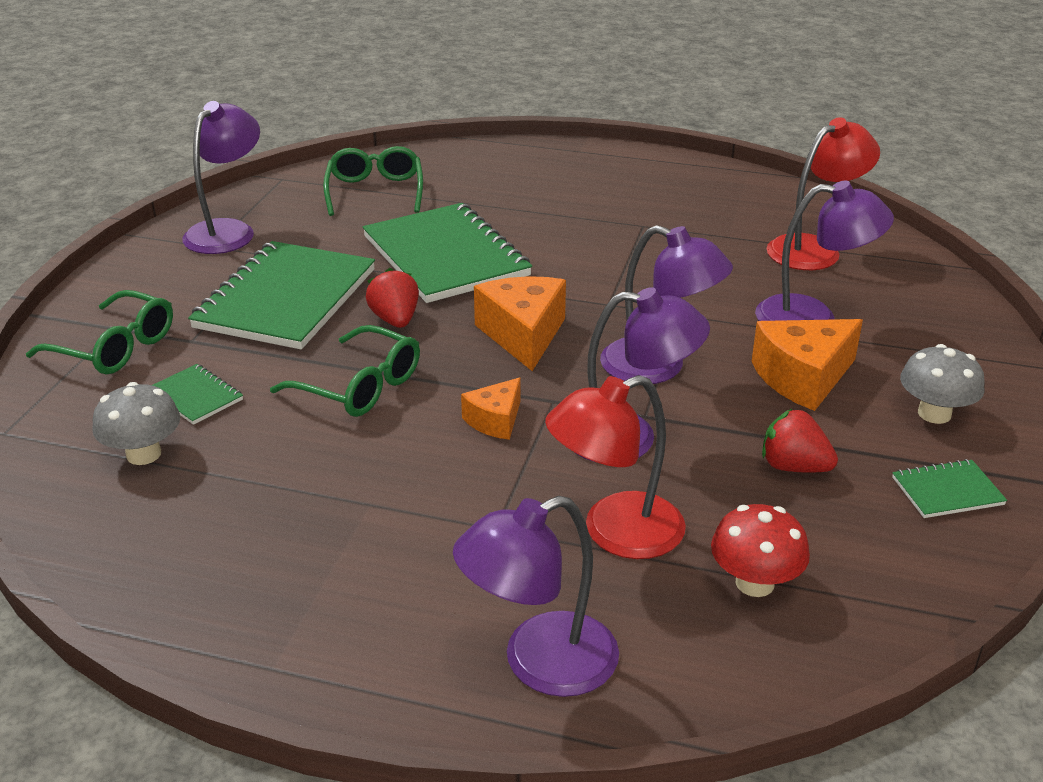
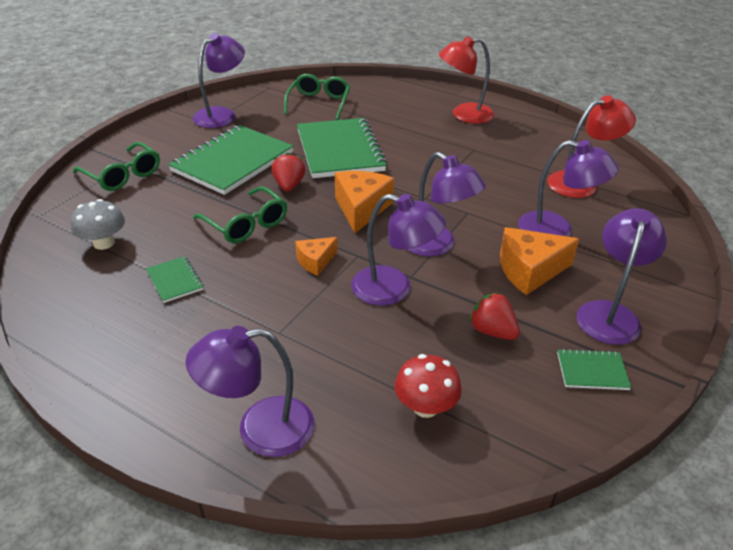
camera: 15 degrees right, 5 degrees up
(195, 396) = (150, 213): green notebook -> green notebook (175, 280)
(615, 533) = (352, 352): red lamp -> red lamp (464, 115)
(934, 414) = (610, 313): grey mushroom -> purple lamp

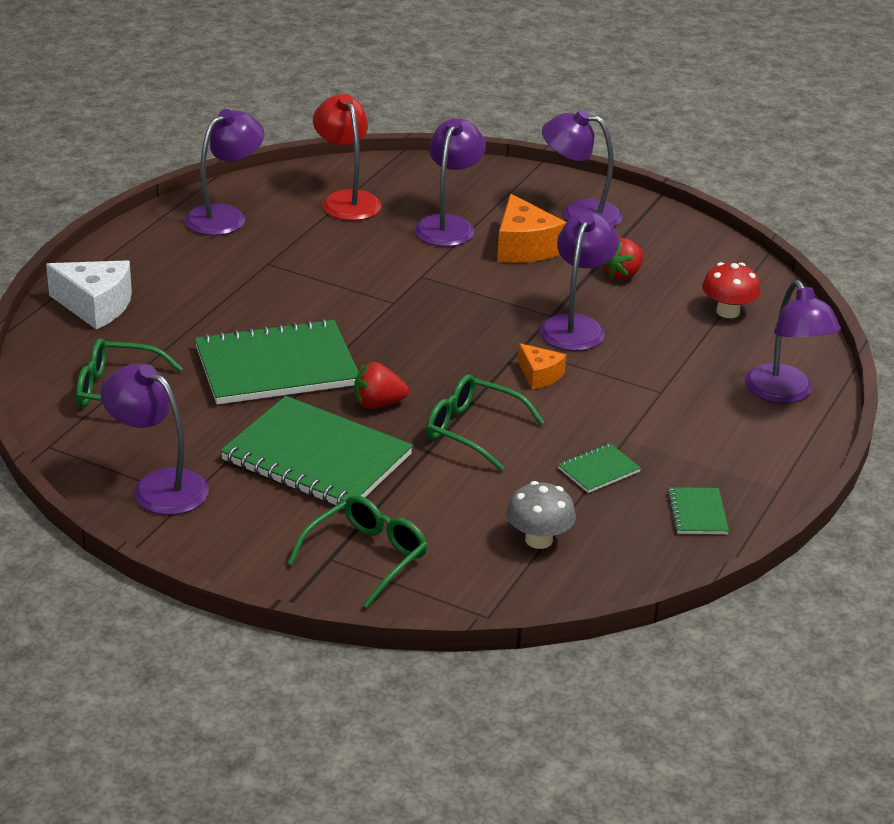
camera: 95 degrees left, 5 degrees down
(245, 224) = (474, 431): green glasses -> green glasses turned 105 degrees counterclockwise
(361, 209) = (425, 347): orange cheese -> none
(411, 96) = (95, 306): none -> white cheese
(436, 245) = (492, 298): purple lamp -> purple lamp (225, 216)
(464, 115) = (163, 265): red lamp -> none
(592, 371) = (658, 231): green notebook -> green notebook (697, 513)

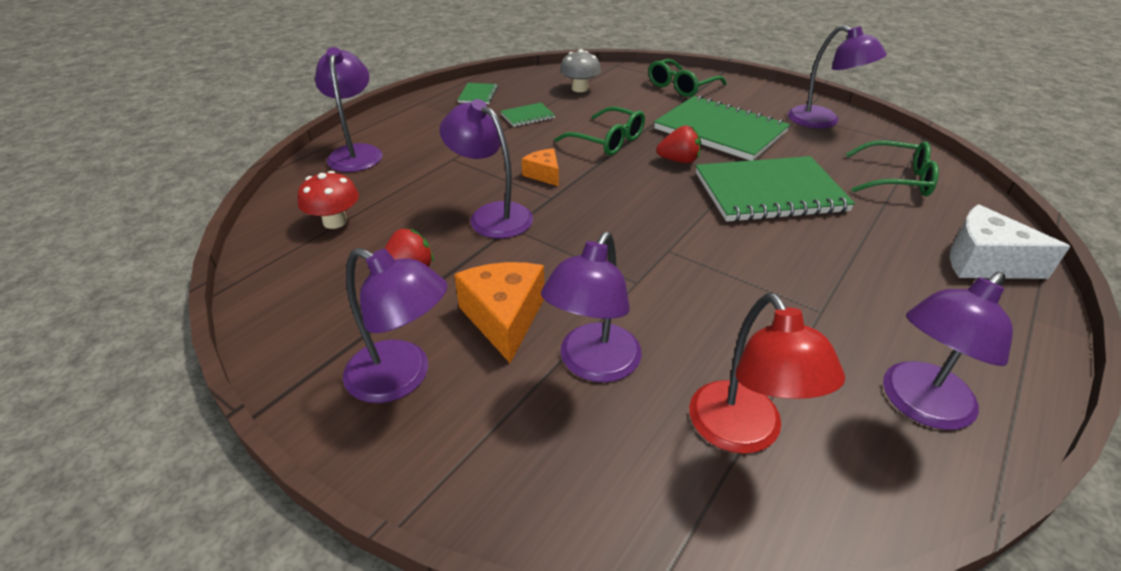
camera: 170 degrees left, 5 degrees up
(576, 326) = (491, 215): purple lamp -> purple lamp turned 105 degrees clockwise

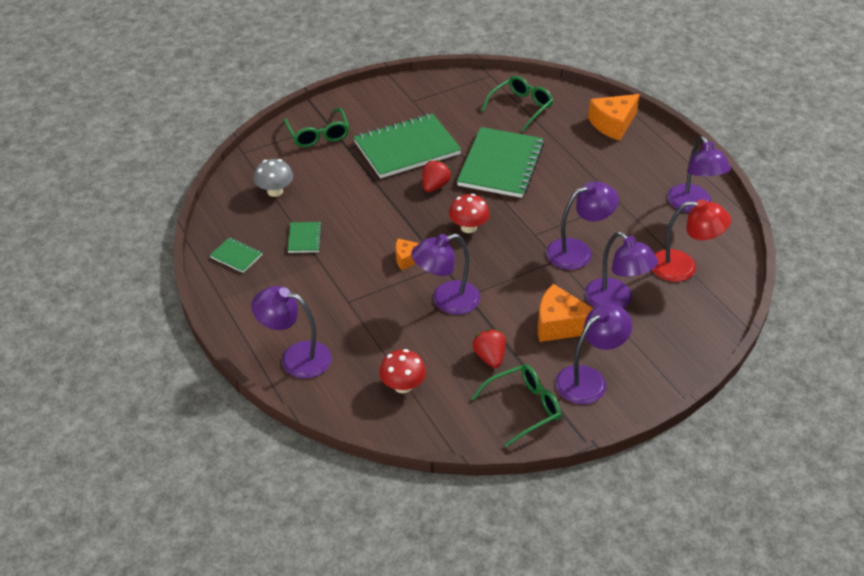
camera: 65 degrees left, 5 degrees up
(607, 140) = (380, 209): green glasses -> green glasses (522, 408)
(632, 198) = (468, 227): none -> red mushroom
(823, 121) = (429, 95): purple lamp -> purple lamp (578, 251)
(984, 262) = (613, 124): white cheese -> orange cheese

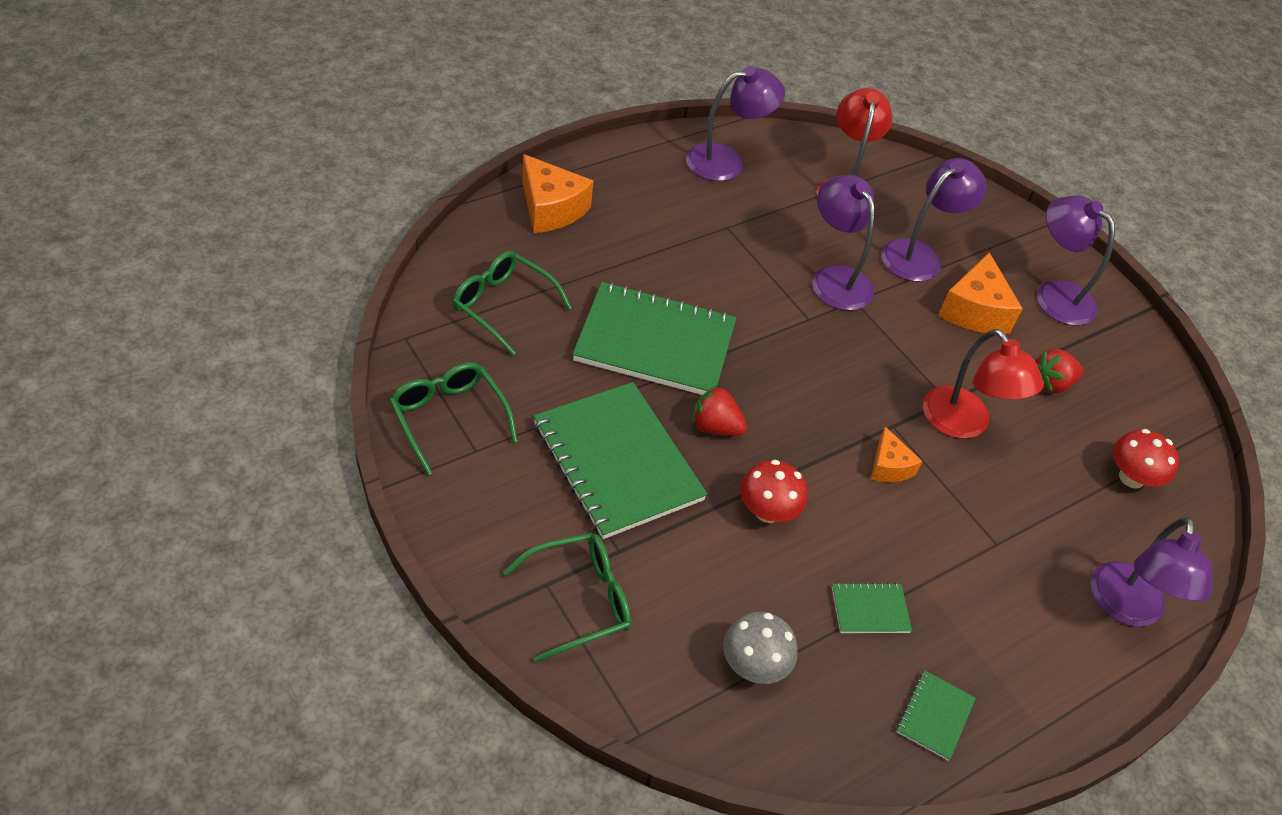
camera: 100 degrees left, 5 degrees up
(446, 301) = (964, 424): purple lamp -> red lamp
(468, 227) = (806, 390): red mushroom -> red mushroom (767, 511)
(522, 408) = (1121, 359): green glasses -> green glasses (449, 419)

